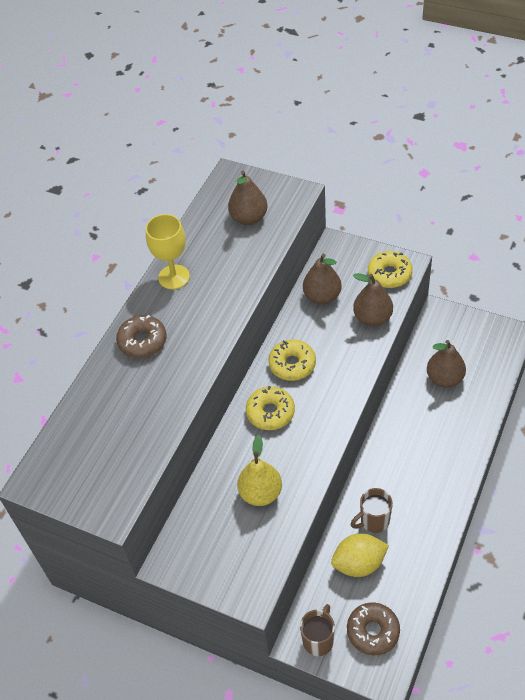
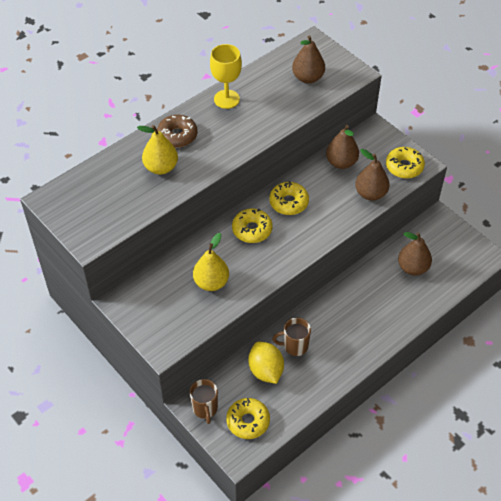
camera: 20 degrees right, 0 degrees up
(145, 387) = (161, 167): none -> yellow pear
(318, 640) = (205, 409): brown mug -> brown mug turned 120 degrees clockwise
(359, 563) = (266, 370): yellow lemon -> yellow lemon turned 60 degrees clockwise
(373, 631) = (248, 421): brown donut -> yellow donut

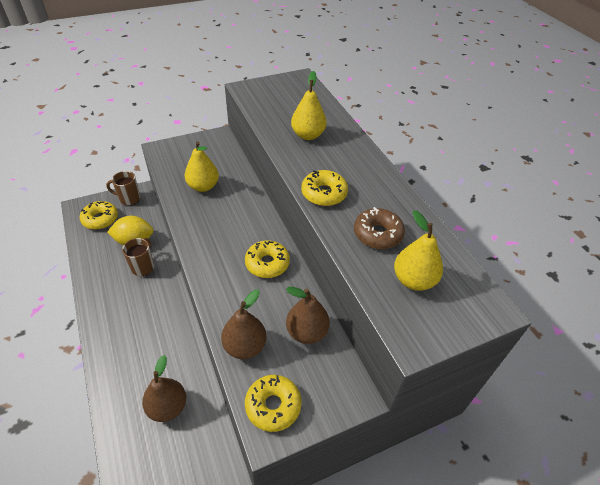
camera: 105 degrees right, 5 degrees down
(177, 135) = (346, 152): brown donut -> brown donut (377, 234)
(226, 99) = (390, 197): yellow goblet -> none
(252, 230) = (246, 226): yellow donut -> yellow donut (324, 193)
(308, 78) = (413, 280): brown pear -> yellow pear

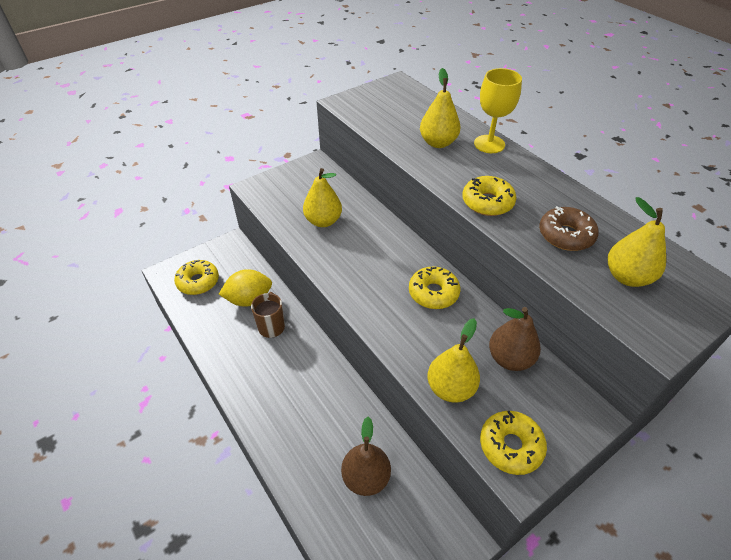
camera: 10 degrees left, 0 degrees up
(129, 199) = (222, 252): brown mug -> none
(245, 346) = (450, 388): brown pear -> yellow pear
(352, 143) = (489, 144): none -> yellow goblet

